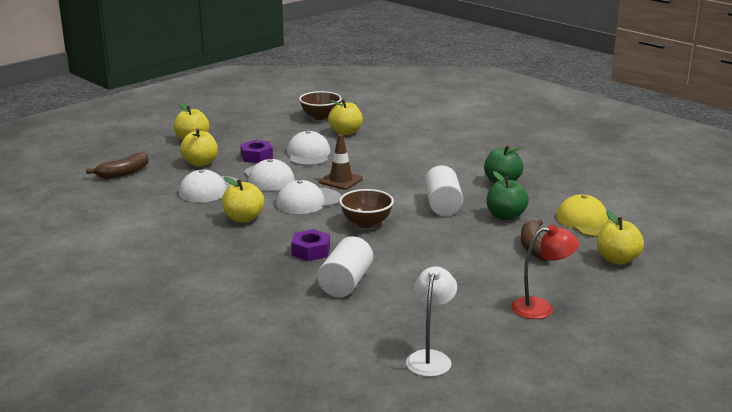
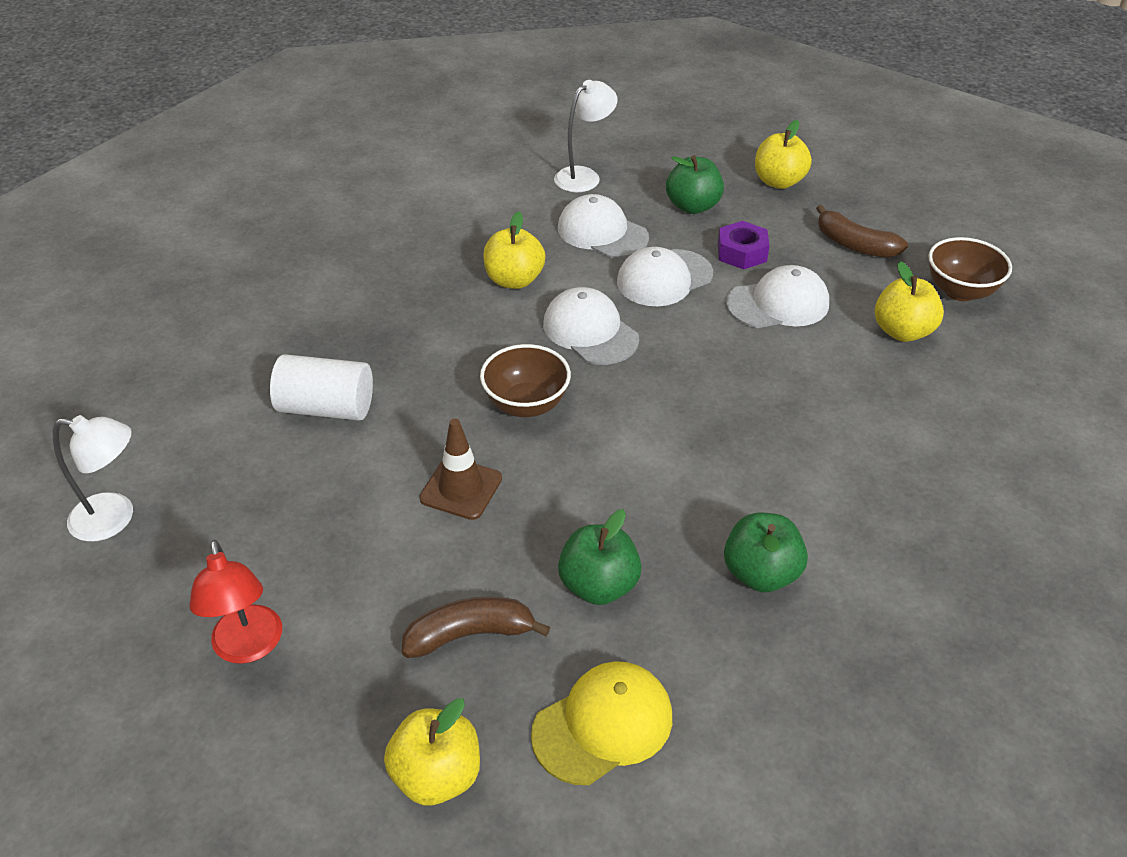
camera: 80 degrees right, 20 degrees up
(123, 173) = (632, 152): brown banana -> brown banana (854, 245)
(139, 189) = (584, 176): none -> white lamp
(200, 163) = (692, 206): yellow apple -> green apple
(311, 251) = (421, 359): purple nut -> none
(341, 180) = (683, 355): brown traffic cone -> brown traffic cone (461, 488)
(442, 205) = (621, 491): white cylinder -> none

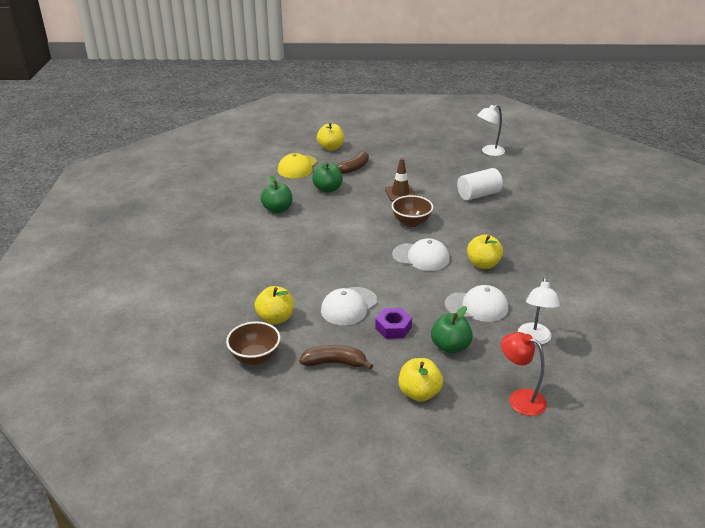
camera: 145 degrees right, 10 degrees down
(249, 647) = (408, 147): red lamp -> red lamp (520, 398)
(664, 278) = (417, 295): white cap -> none

